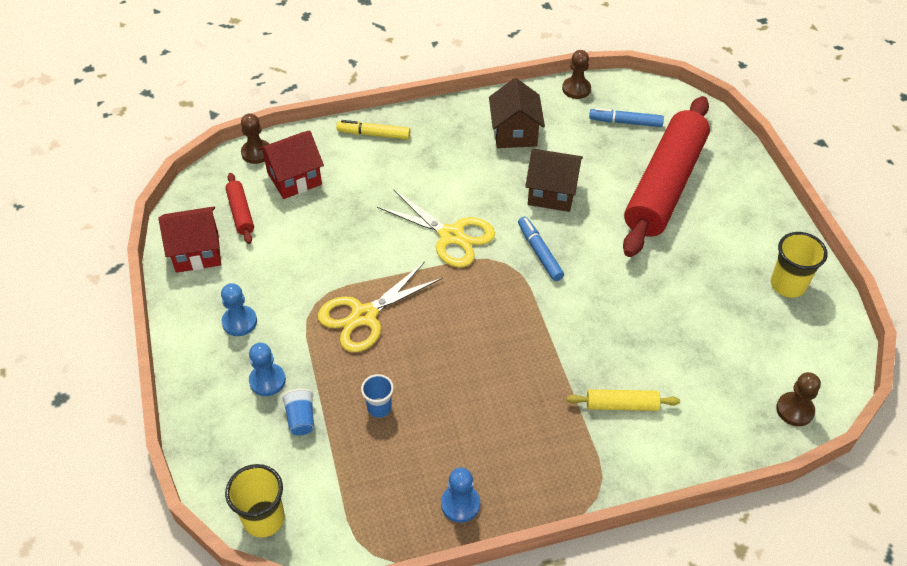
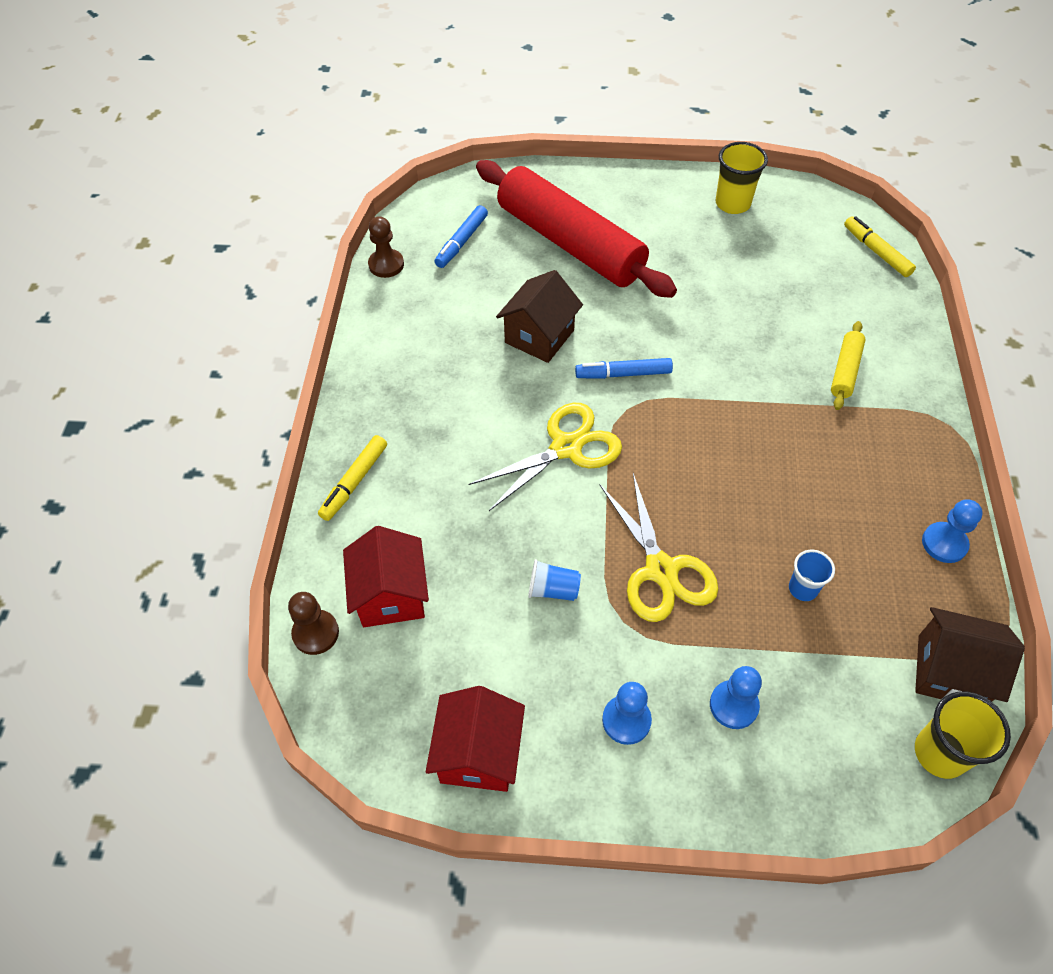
camera: 70 degrees left, 5 degrees up
(240, 213) = (426, 679): red rolling pin -> none
(301, 419) = (801, 678): blue cup -> blue cup (553, 590)
(515, 133) = (428, 340): brown house -> brown house (949, 671)
(795, 410) = (876, 252): brown pawn -> yellow marker

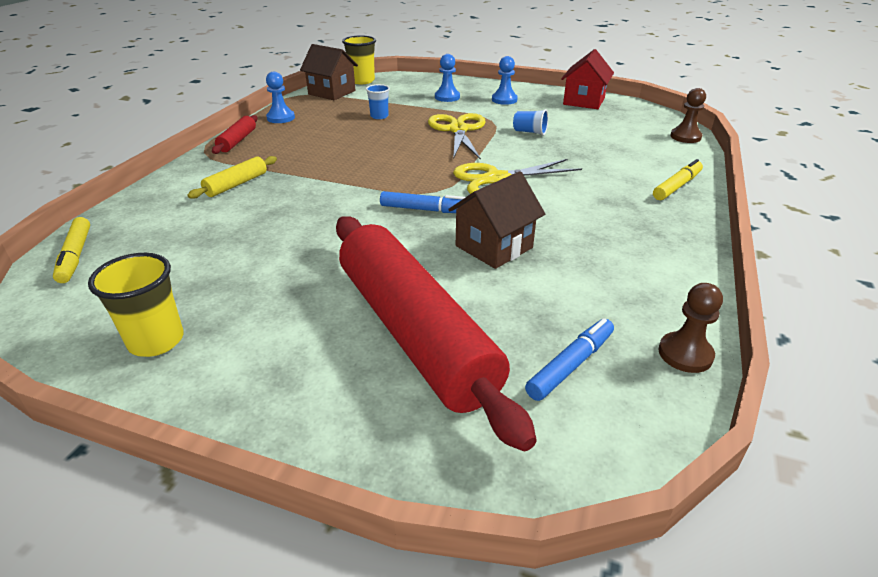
camera: 165 degrees left, 20 degrees down
(391, 595) = (637, 142): red house -> none
(937, 461) = (237, 141): none -> red rolling pin

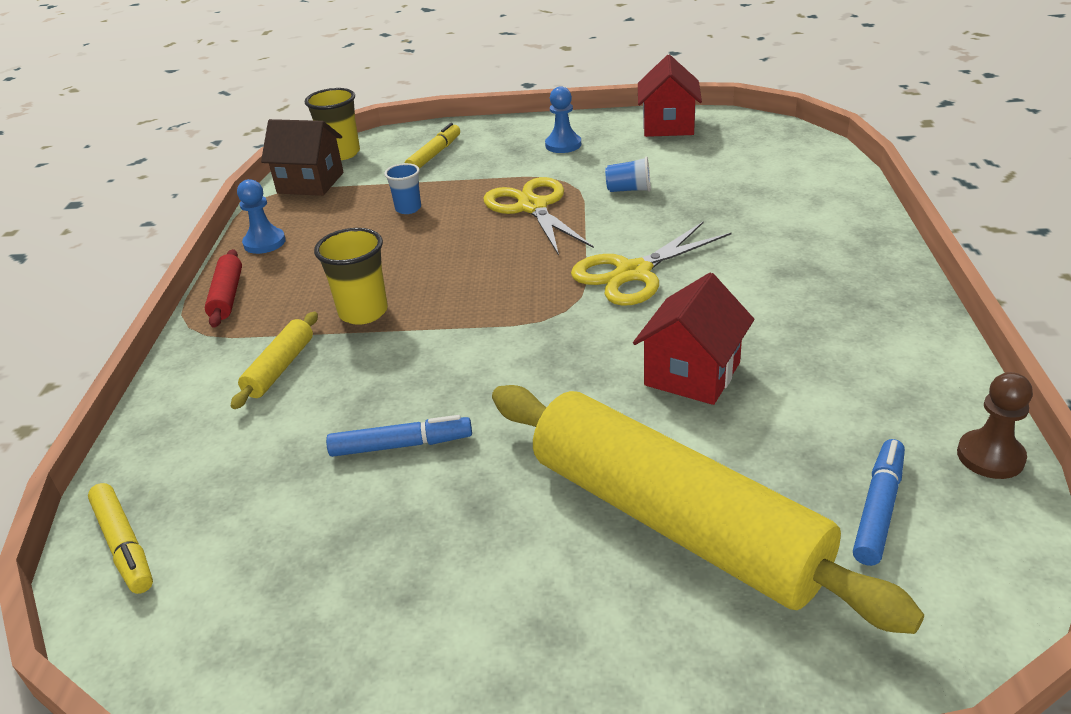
camera: 15 degrees left, 0 degrees up
(156, 341) = (348, 635): yellow cup -> yellow cup (363, 312)
(414, 332) = (674, 521): red rolling pin -> yellow rolling pin
(425, 210) = (570, 342): blue marker -> blue marker (401, 445)
(447, 97) = (482, 157): blue pawn -> none
(494, 247) = (692, 374): brown house -> red house
(677, 186) = (854, 231): yellow marker -> yellow marker (434, 155)
(685, 137) = (823, 155): brown pawn -> none

